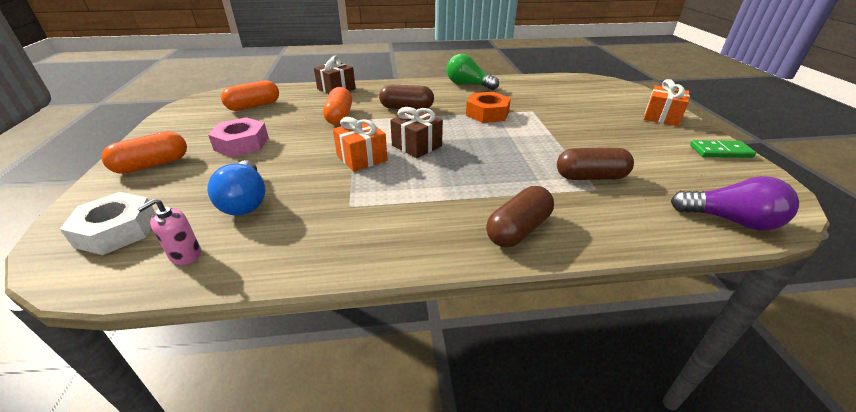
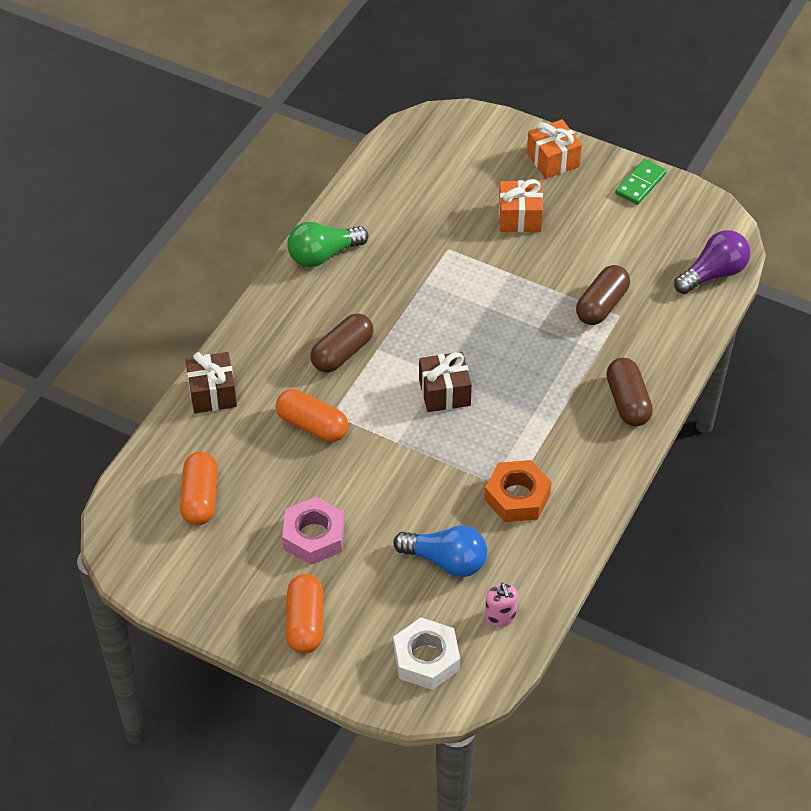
camera: 55 degrees left, 15 degrees up
(361, 158) = (433, 447): orange gift -> orange gift (519, 217)
(487, 113) = (421, 291): orange nut -> orange nut (517, 497)

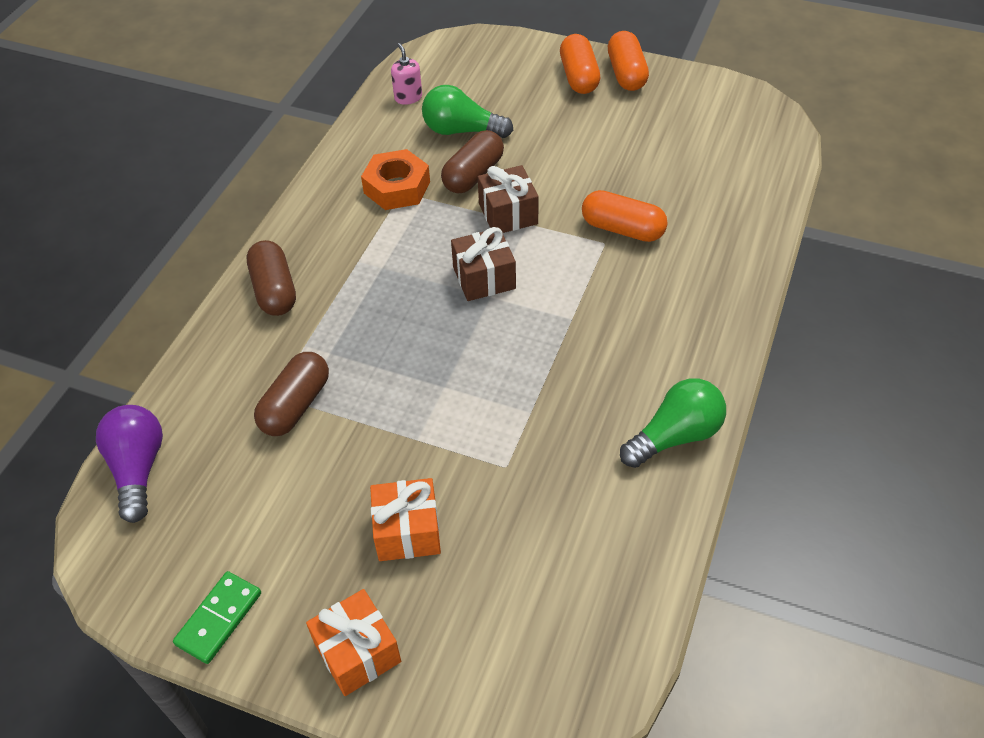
camera: 175 degrees right, 0 degrees up
(200, 498) = (712, 154): orange capsule -> orange capsule (626, 74)
(212, 393) = (744, 249): brown gift -> brown gift (508, 214)
(314, 536) = (590, 136): pink nut -> none
(342, 353) = (612, 309): brown capsule -> brown capsule (473, 175)
(426, 659) = (469, 65): white nut -> none
(446, 561) = (462, 131): blue light bulb -> green light bulb
(713, 274) = (138, 469): purple light bulb -> purple light bulb turned 120 degrees clockwise

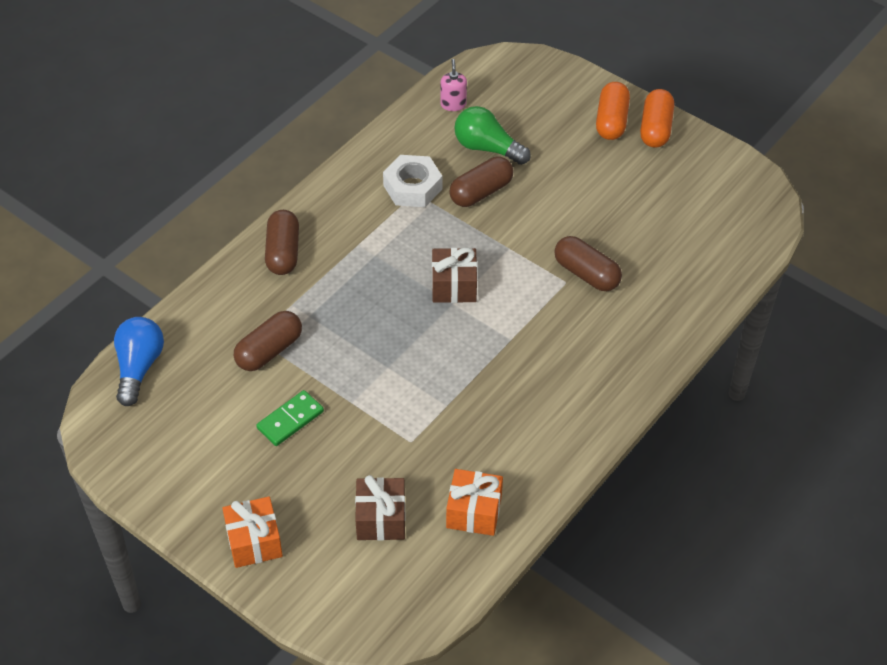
camera: 15 degrees right, 0 degrees up
(138, 469) = (139, 367): purple light bulb -> blue light bulb
(219, 619) = (165, 491): green domino -> green domino (290, 420)
(397, 187) = (412, 187): orange nut -> white nut
(407, 531) = (319, 468): orange gift -> orange gift (474, 512)
(508, 214) = (496, 235): brown gift -> brown gift (381, 519)
(622, 229) = (586, 274): orange capsule -> brown capsule
(675, 436) = (551, 455): green light bulb -> none

